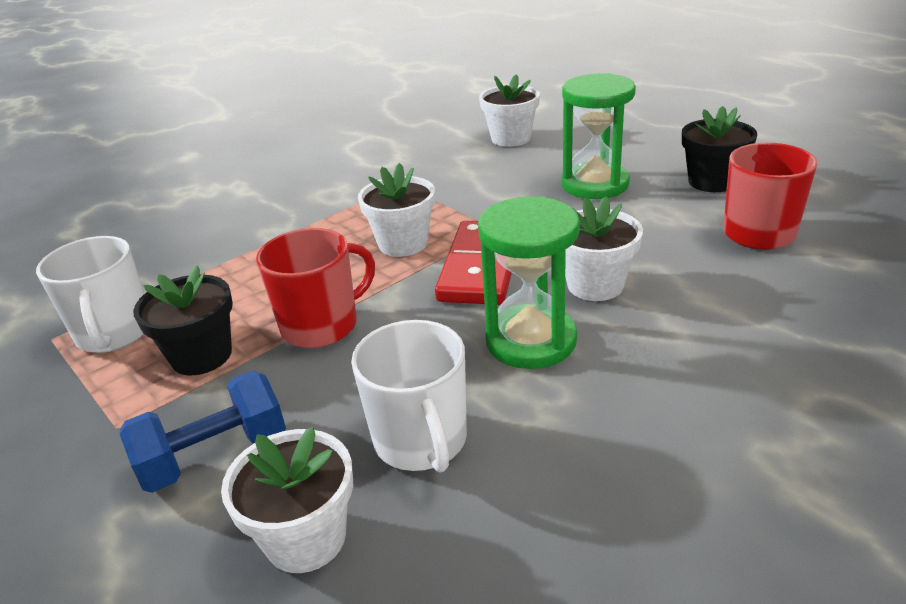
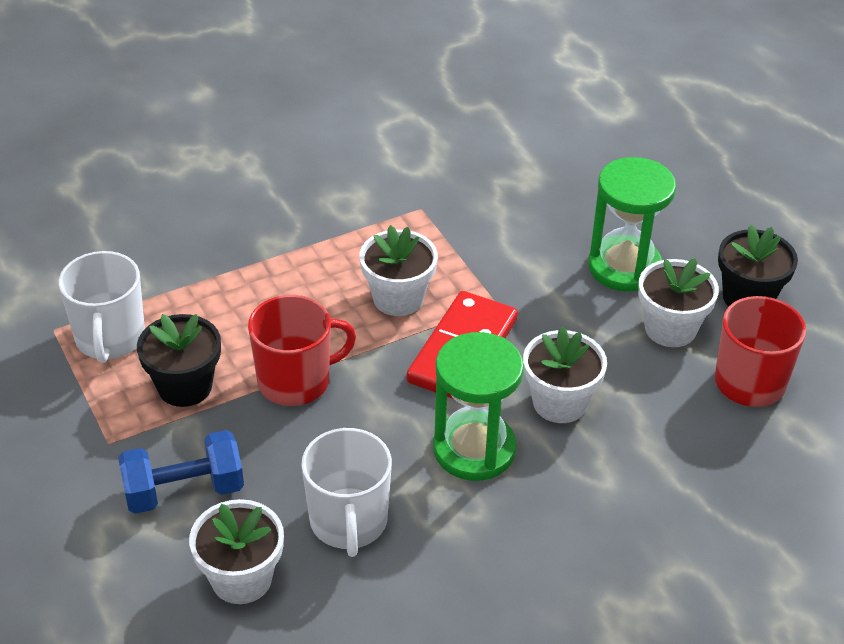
camera: 10 degrees right, 10 degrees up
(510, 138) = (567, 165): white flower pot -> white flower pot (670, 328)

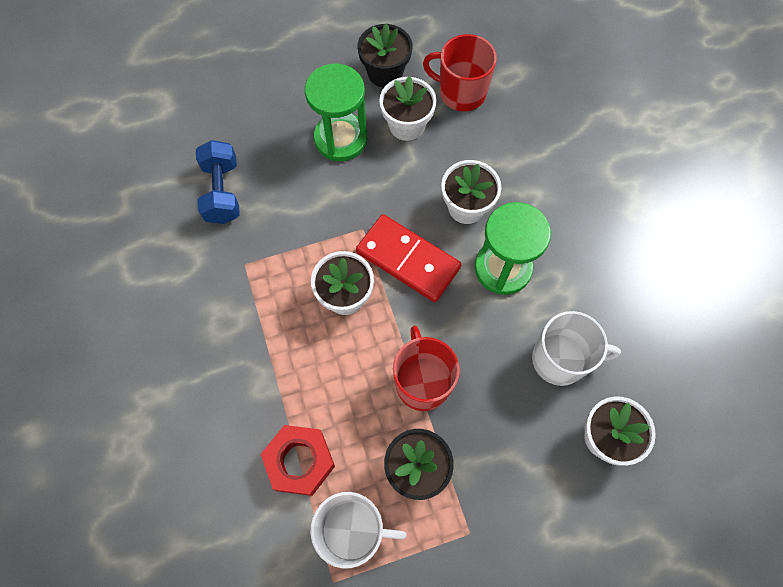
camera: 80 degrees left, 25 degrees up
(184, 491) = (523, 474): blue dumbbell -> blue dumbbell (222, 192)
(186, 285) = (300, 461): none -> red nut

